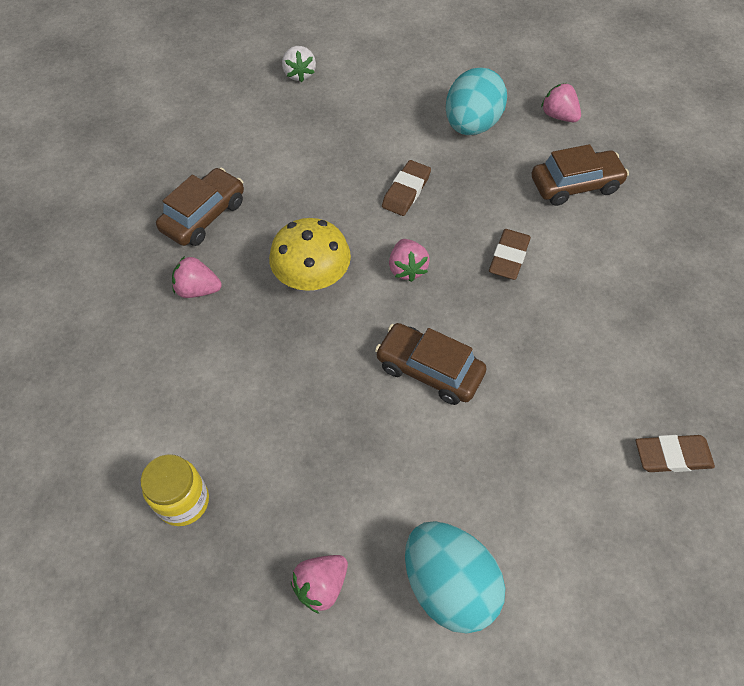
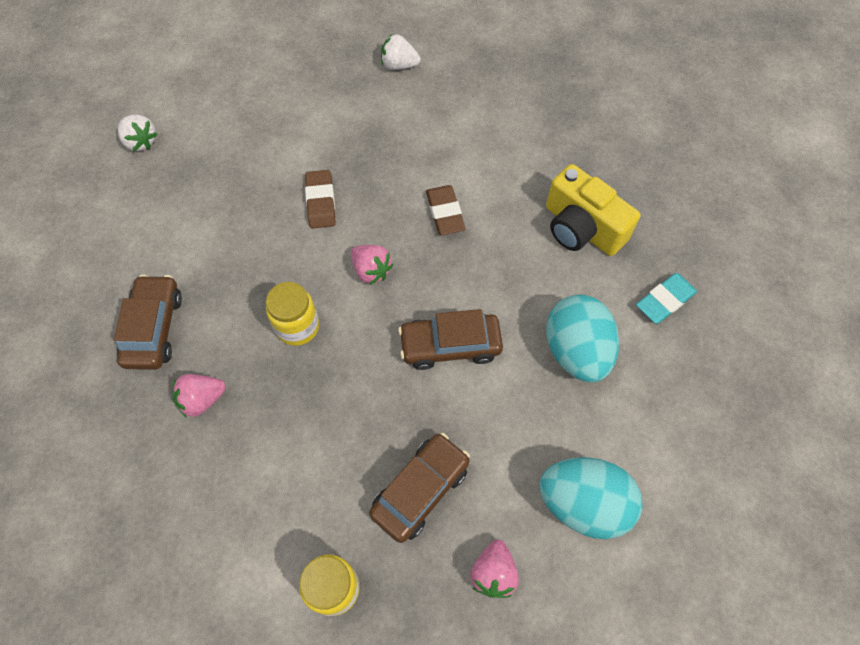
camera: 35 degrees left, 5 degrees up
(312, 278) = (297, 327): yellow mushroom -> yellow jar
(471, 125) = (333, 111): turquoise egg -> turquoise egg (576, 351)
(558, 116) = (399, 65): pink strawberry -> white strawberry
(575, 185) = (453, 120): brown car -> brown car (420, 490)
(632, 341) = (581, 228): none -> yellow camera
(672, 456) = (665, 300): brown eraser -> turquoise eraser

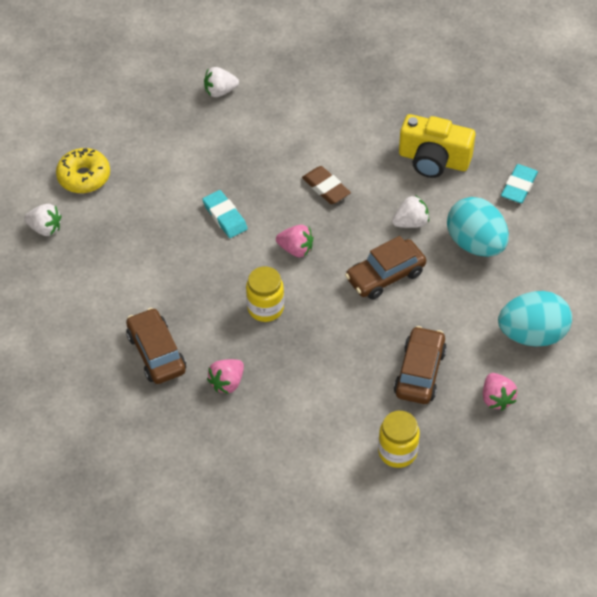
camera: 25 degrees left, 10 degrees down
(212, 103) = (84, 177): none -> yellow donut
(320, 202) = (225, 216): brown eraser -> turquoise eraser
(515, 292) = (410, 222): none -> white strawberry

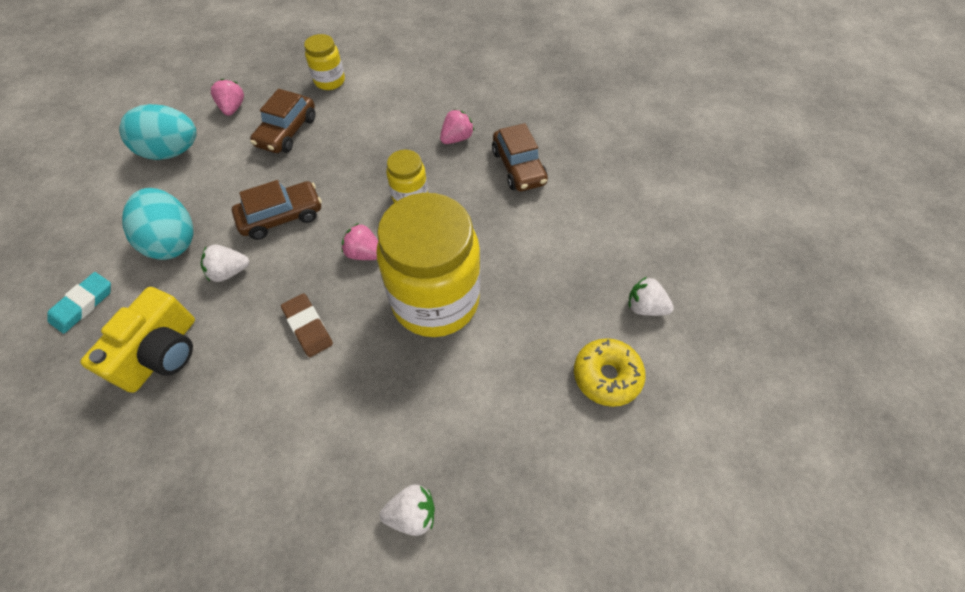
camera: 175 degrees left, 5 degrees up
(225, 216) = (435, 301): turquoise eraser -> yellow jar
(433, 160) = (161, 353): yellow camera -> yellow camera turned 90 degrees clockwise

